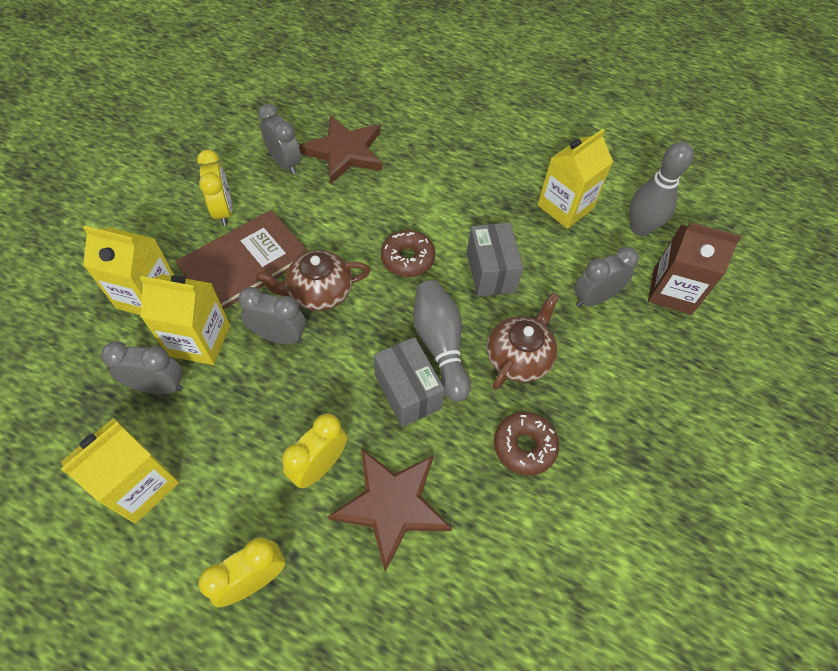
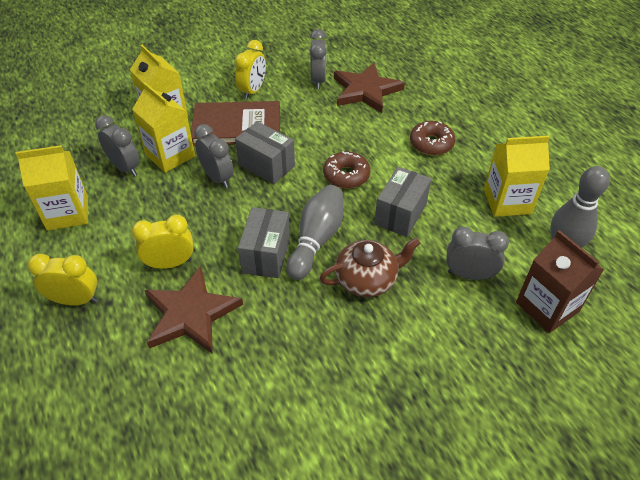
camera: 40 degrees right, 10 degrees down
(319, 292) = (266, 165): brown teapot -> grey box
(524, 446) = (314, 337): brown donut -> brown donut (431, 143)

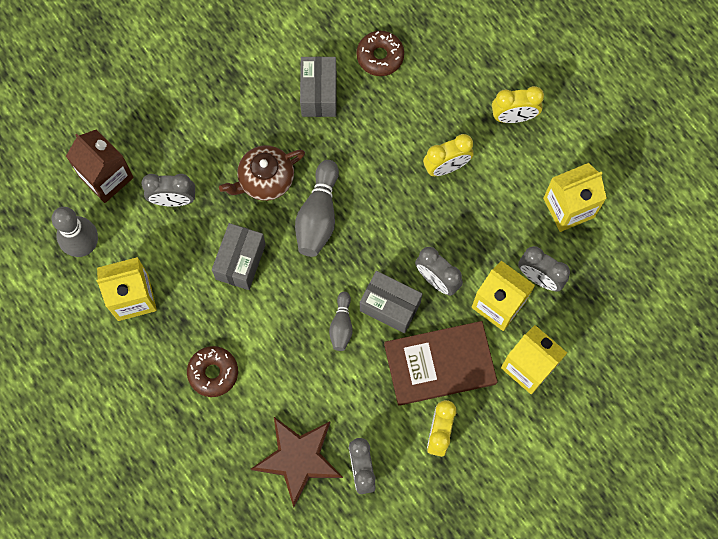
camera: 170 degrees right, 25 degrees up
(190, 314) = (410, 120): brown star -> none
(266, 255) = (361, 191): grey box -> grey box (319, 94)
(313, 159) = (341, 325): none -> grey bowling pin
(346, 175) = (302, 306): brown donut -> brown donut (380, 56)

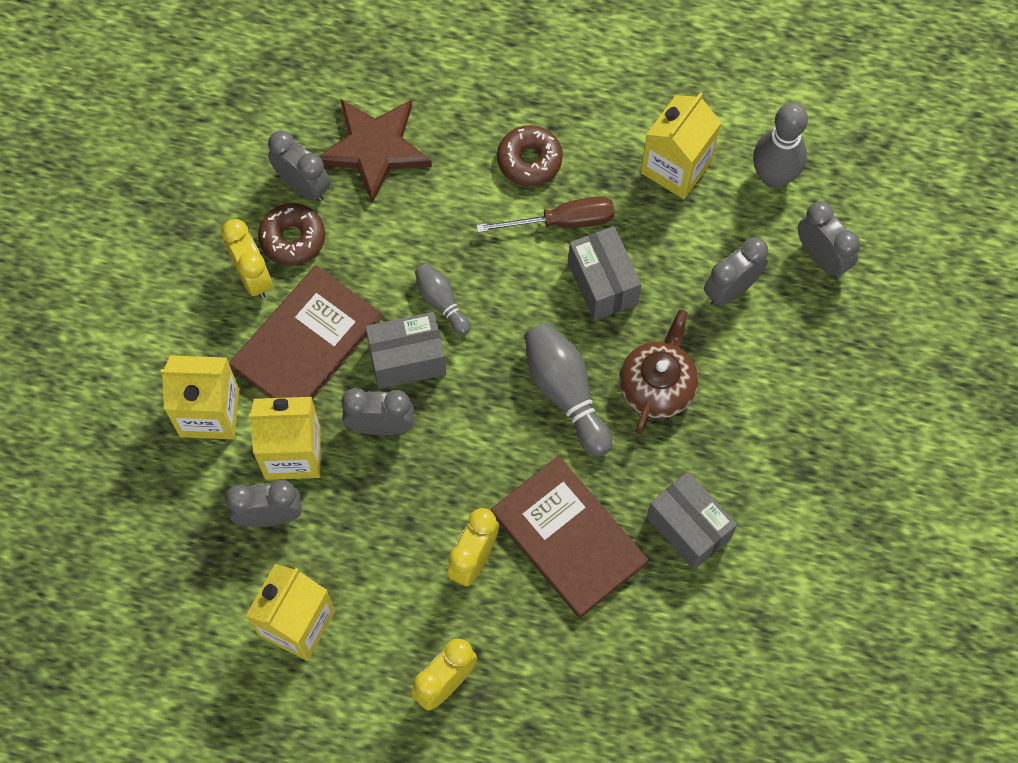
camera: 140 degrees right, 5 degrees down
(106, 177) = (821, 258): brown carton -> grey clock
(229, 317) = (562, 222): none -> brown screwdriver
(380, 56) = (661, 630): brown donut -> brown donut (293, 239)
(386, 138) = (568, 538): none -> brown book

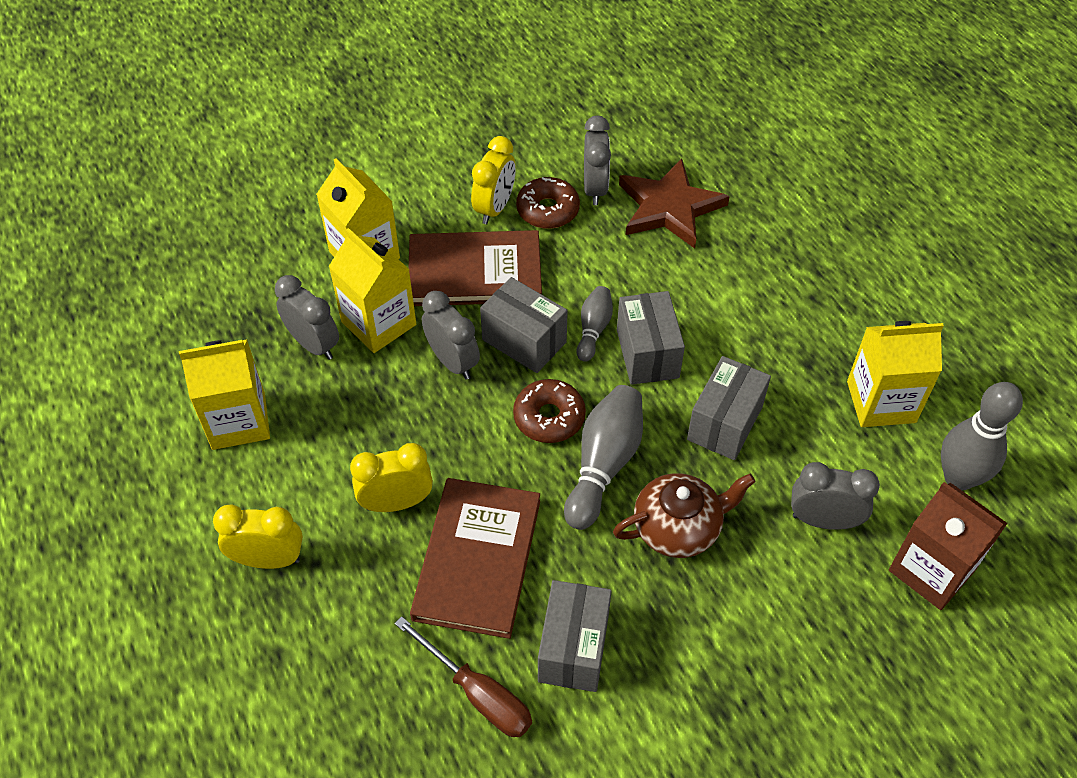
camera: 50 degrees right, 15 degrees down
(497, 283) = (647, 353): none -> grey box
(529, 160) = (770, 303): brown donut -> brown donut (549, 417)
(562, 222) = (745, 359): brown screwdriver -> brown screwdriver (477, 693)
(821, 258) = (931, 570): grey clock -> brown carton

